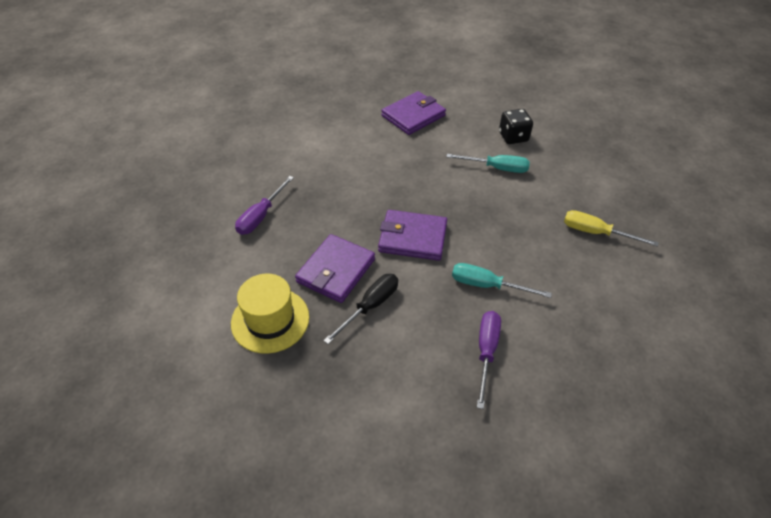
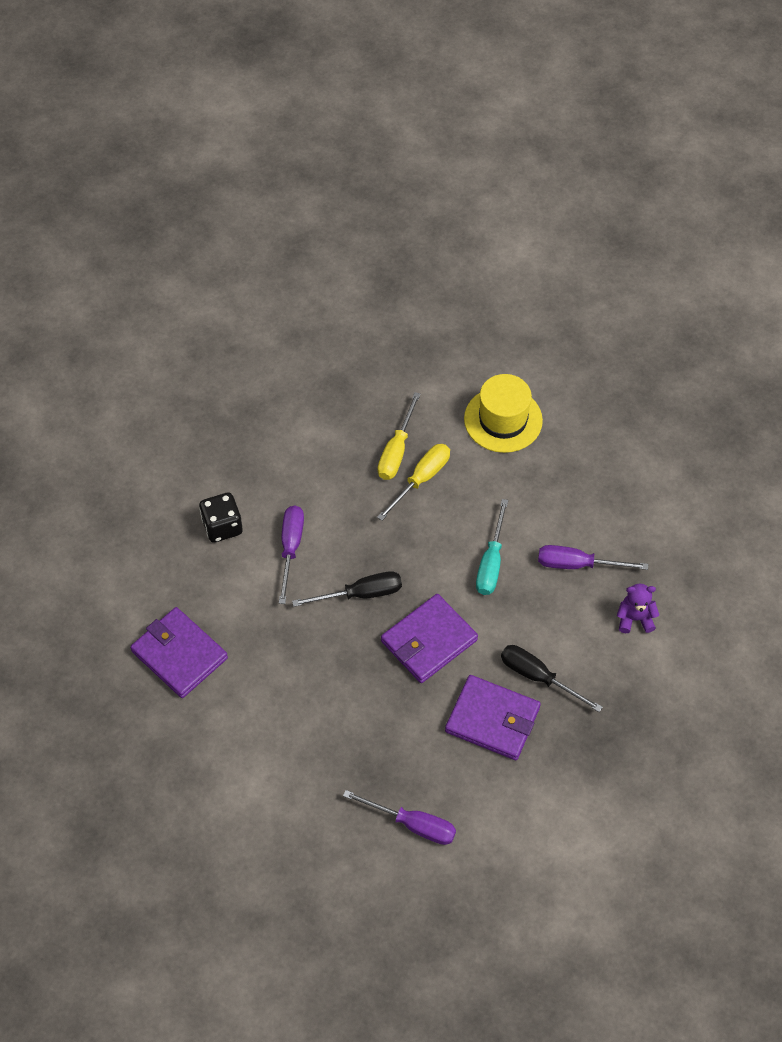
camera: 95 degrees left, 10 degrees up
(270, 320) = (573, 778): yellow hat -> yellow hat (503, 420)
(412, 238) = (429, 641): purple wallet -> purple wallet turned 45 degrees clockwise
(424, 393) = (635, 619): none -> purple teddy bear
(457, 202) = (361, 594): none -> black screwdriver
(496, 168) = (291, 548): turquoise screwdriver -> purple screwdriver
(569, 246) = (421, 479): none -> yellow screwdriver

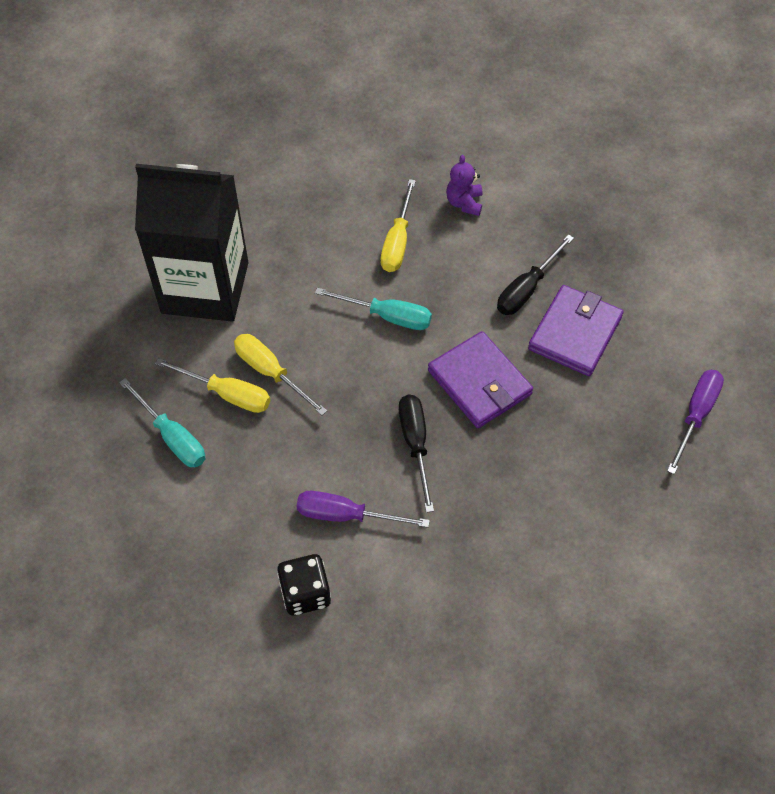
camera: 85 degrees left, 0 degrees up
(179, 655) = (484, 651): purple wallet -> none
(352, 418) = (172, 437): none -> turquoise screwdriver
(503, 420) = (205, 287): yellow hat -> black carton
(577, 564) = (397, 242): purple screwdriver -> yellow screwdriver

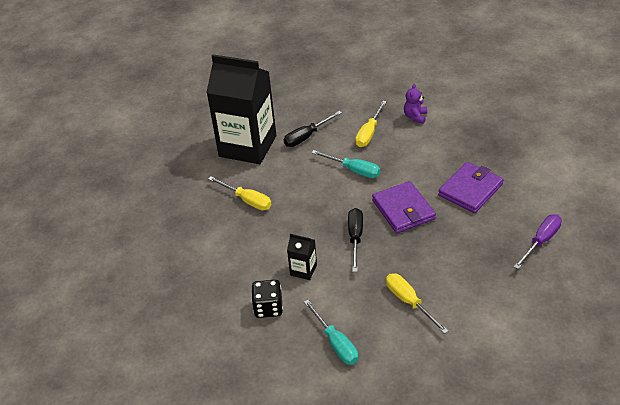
camera: 15 degrees right, 15 degrees down
(172, 437) = (209, 219): turquoise screwdriver -> turquoise screwdriver (336, 343)
(270, 372) = (276, 192): yellow screwdriver -> yellow screwdriver (409, 302)
(346, 515) = (303, 270): purple screwdriver -> black carton
(526, 289) = (444, 164): black screwdriver -> black screwdriver (307, 136)

